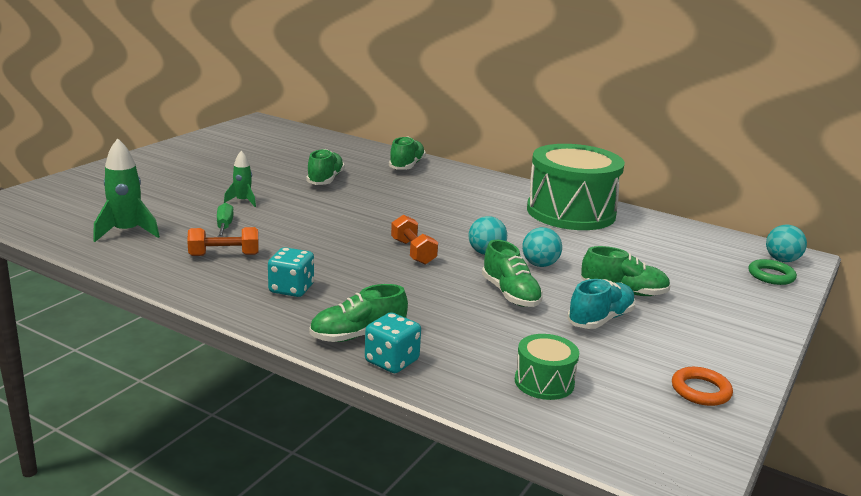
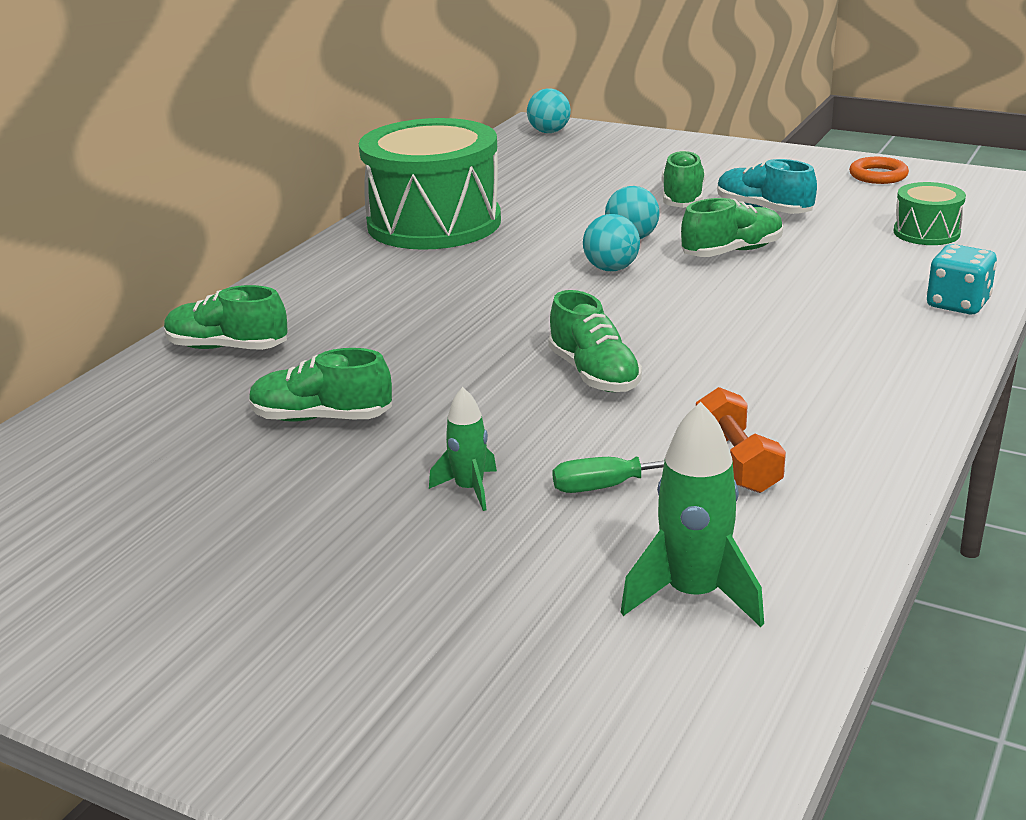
camera: 90 degrees left, 5 degrees up
(291, 289) = (820, 386): turquoise dice -> none
(358, 335) = (915, 327): green shoe -> green shoe (594, 374)
(413, 252) = (634, 314): orange dumbbell -> none
(771, 276) = (595, 138): green ring -> none

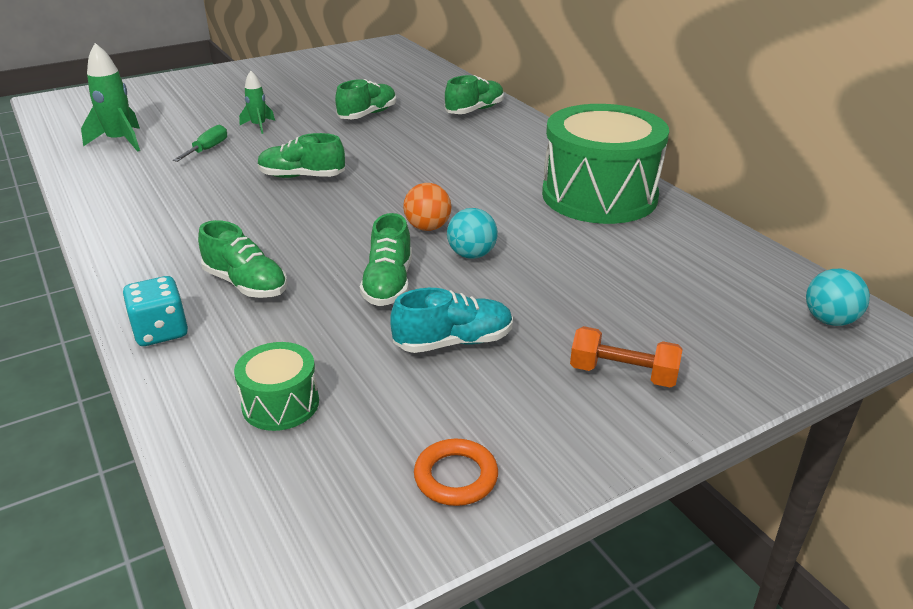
camera: 120 degrees right, 5 degrees up
(611, 269) = (427, 227): turquoise ball -> orange ball
(682, 199) = (532, 312): green shoe -> green shoe (246, 284)
(737, 462) = (168, 179): orange dumbbell -> orange dumbbell (623, 374)

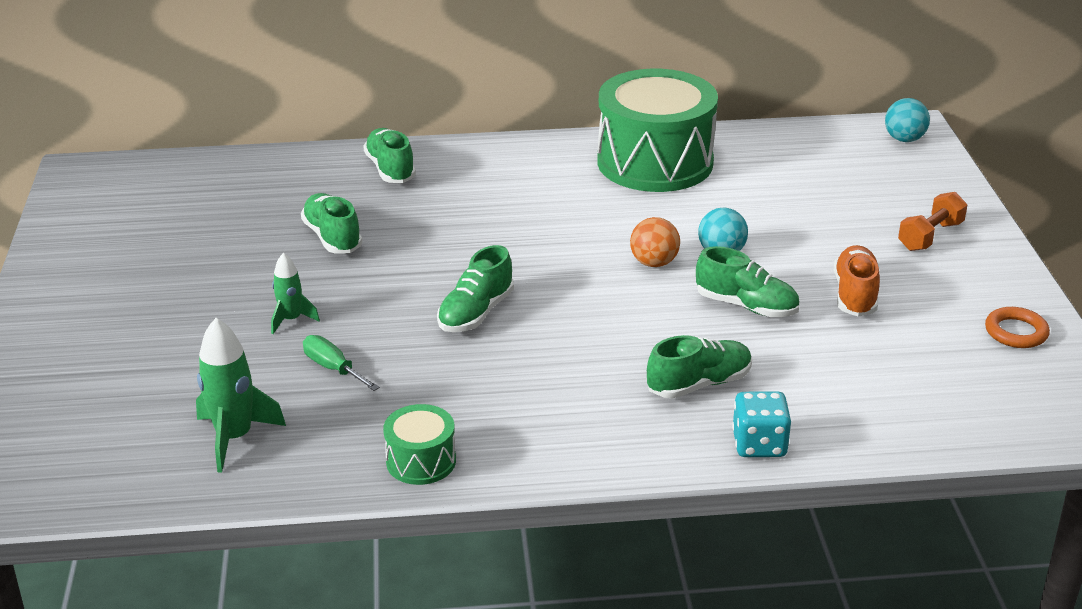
camera: 65 degrees left, 0 degrees up
(280, 404) = (902, 392): green drum -> green drum (421, 461)
(453, 342) = (855, 295): turquoise shoe -> orange shoe

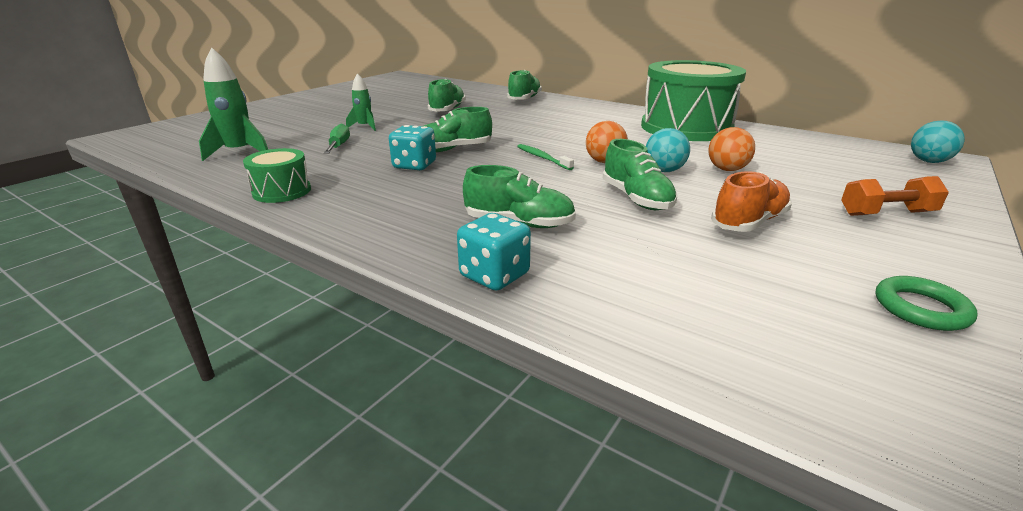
camera: 40 degrees right, 5 degrees down
(482, 358) = (414, 165): none -> turquoise dice
(588, 284) = (542, 158): none -> green toothbrush
(769, 226) = (727, 169): none -> orange ball
(1016, 332) = (920, 308): orange ring -> green ring

